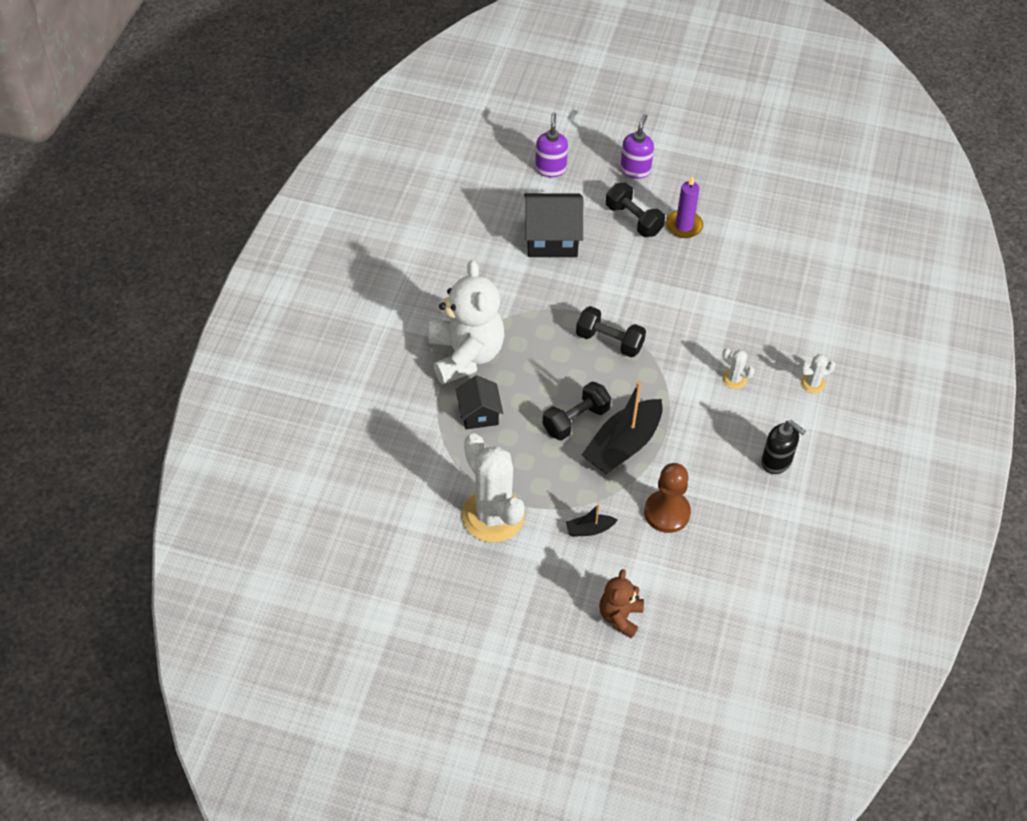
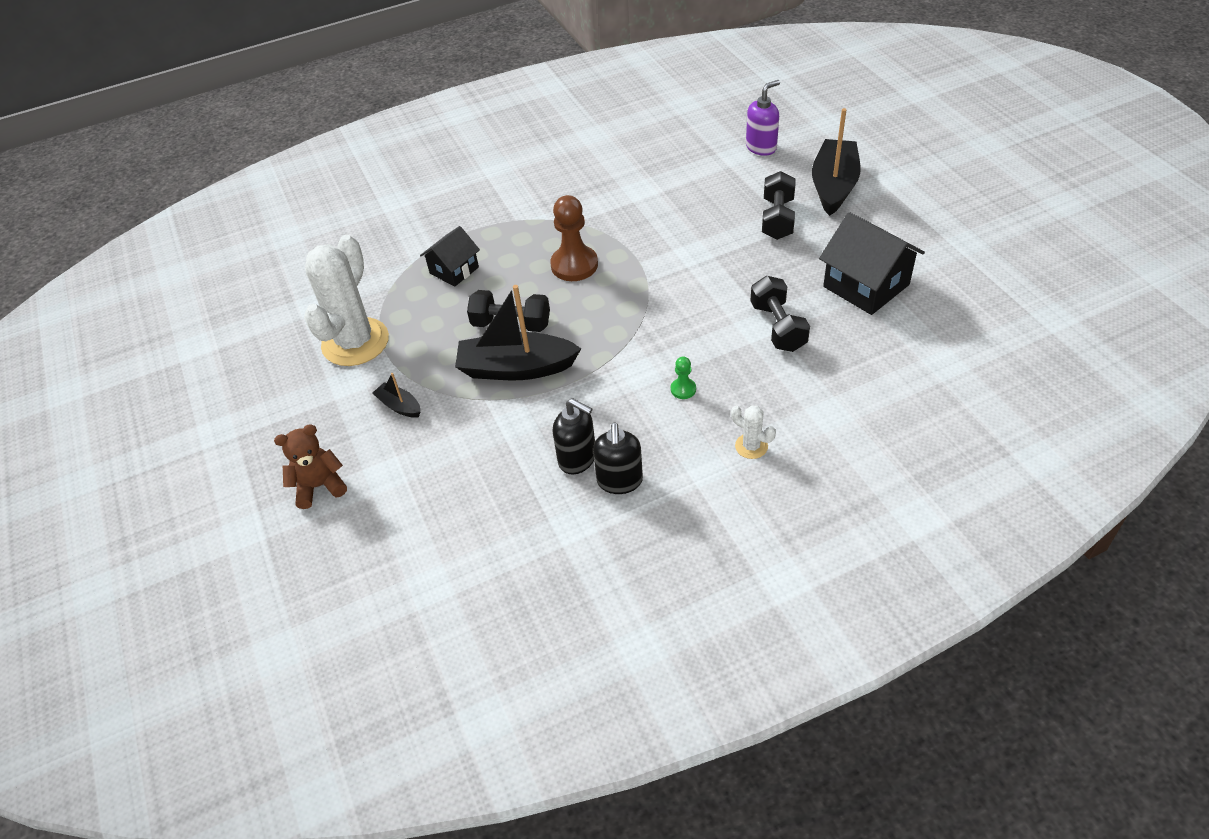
camera: 55 degrees right, 5 degrees down
(465, 355) = (506, 227): white teddy bear -> none
(551, 238) = (689, 192): black house -> black house (866, 286)
(609, 341) = (623, 289): black dumbbell -> black dumbbell (778, 327)
(635, 170) = (834, 186): purple soap dispenser -> black boat
(667, 513) = (471, 443): brown pawn -> brown pawn (574, 265)
(684, 226) = (816, 249): purple candle -> none
(734, 379) = (683, 389): white cactus -> green pawn
(737, 469) = (578, 459): none -> black soap dispenser

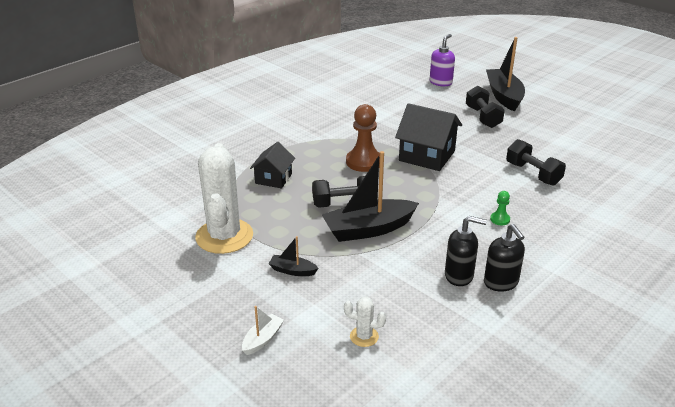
camera: 25 degrees left, 15 degrees down
(319, 486) = (262, 339): brown teddy bear -> white boat
(751, 446) = (573, 243): white cactus -> white cactus (364, 336)
(866, 286) = (568, 143): black house -> black house (427, 156)

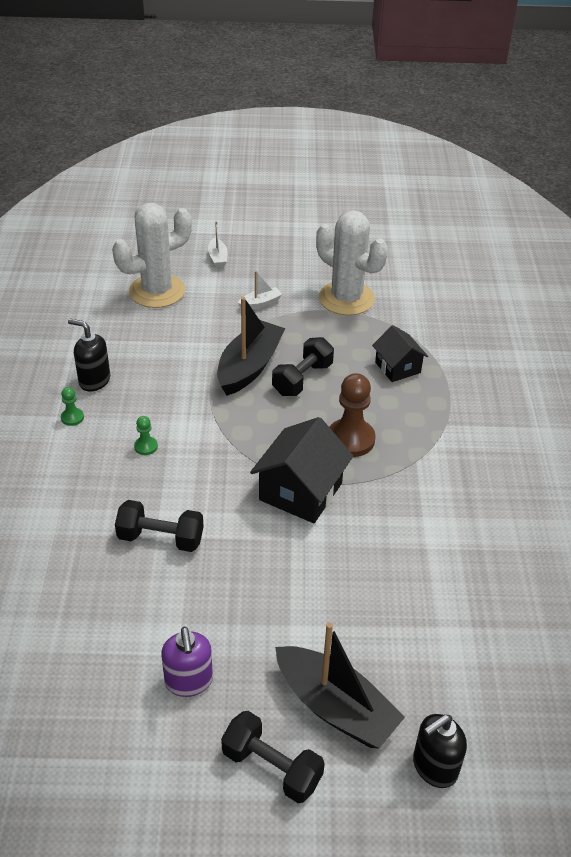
camera: 135 degrees right, 10 degrees up
(292, 270) = (260, 303): black boat -> white boat
(364, 336) = (157, 291): white cactus -> white cactus, size x2.36
(427, 156) = (300, 491): black house -> black house turned 45 degrees counterclockwise
(441, 82) = (459, 677): purple soap dispenser -> purple soap dispenser (189, 681)
(459, 276) = (133, 368): black soap dispenser -> black soap dispenser (434, 767)
(483, 117) = (312, 620): black dumbbell -> black dumbbell (272, 767)
(541, 264) = (72, 417): none -> green pawn

